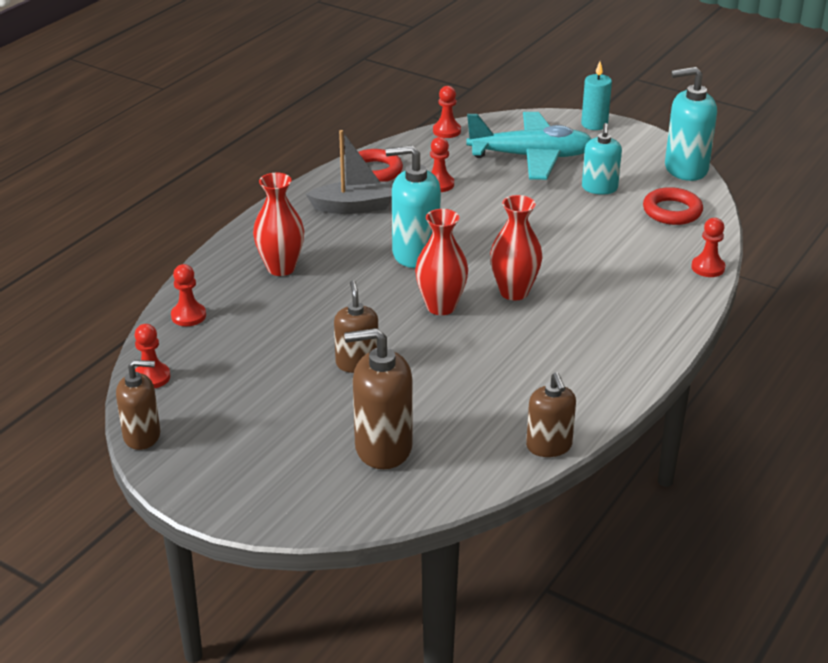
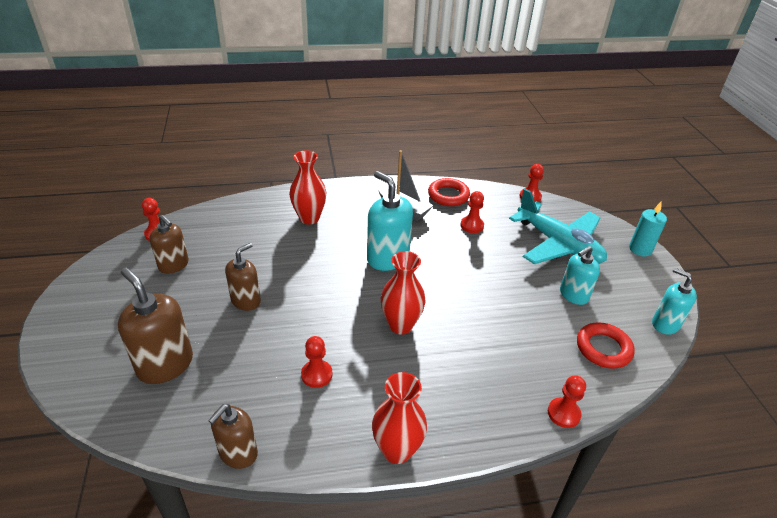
camera: 45 degrees right, 5 degrees up
(142, 436) = (99, 261): brown soap dispenser -> brown soap dispenser (174, 265)
(188, 316) = (227, 214): red pawn -> red pawn (316, 374)
(441, 307) = (345, 301): red vase -> red vase (397, 450)
(685, 169) = (665, 324): turquoise soap dispenser -> turquoise soap dispenser, size x0.65

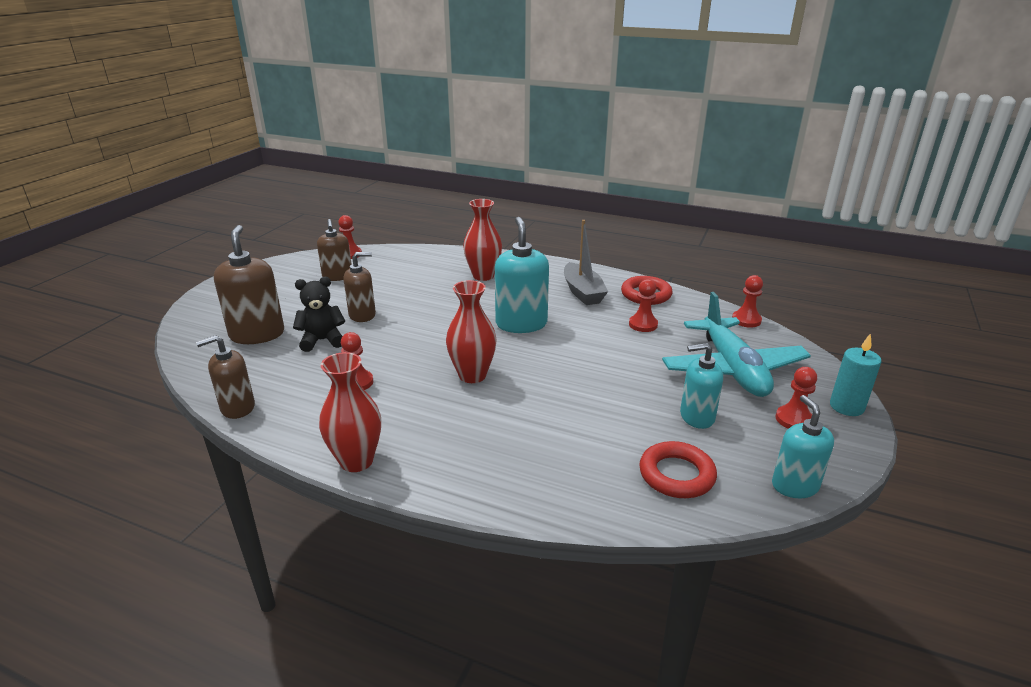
camera: 35 degrees right, 10 degrees down
(238, 344) = (322, 340): none -> black teddy bear
(563, 413) = (556, 508): red pawn -> red pawn (794, 419)

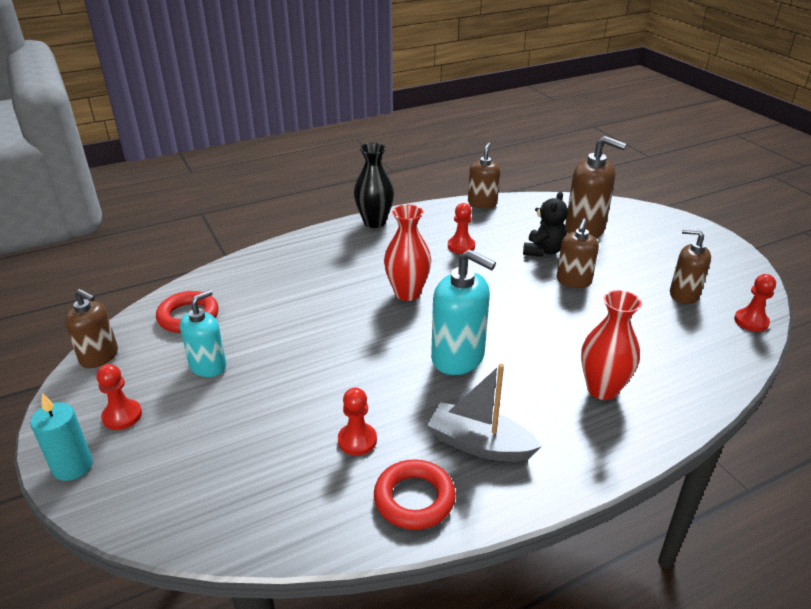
camera: 130 degrees right, 5 degrees up
(356, 461) = (374, 222): red vase -> black vase
(732, 369) = (213, 440): turquoise plane -> none
(746, 320) = (253, 543): red pawn -> none
(794, 485) = (99, 356): turquoise soap dispenser -> brown soap dispenser

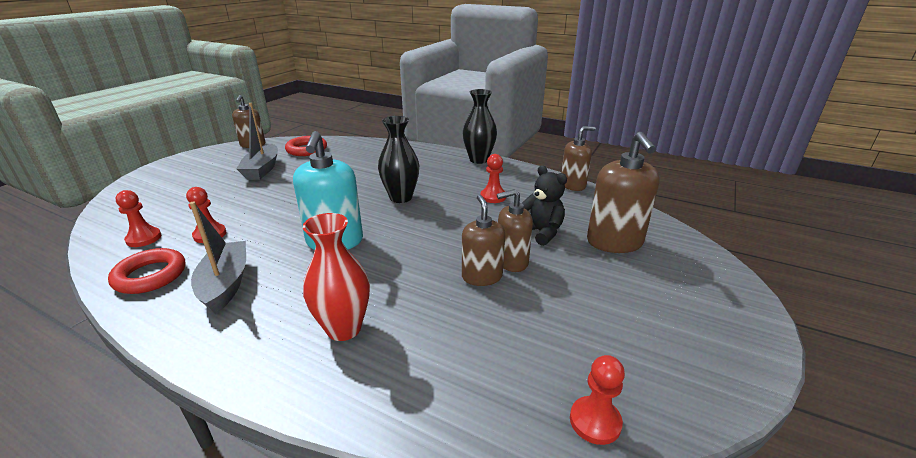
camera: 55 degrees right, 5 degrees down
(73, 466) = (157, 170): turquoise candle -> none
(122, 416) = (204, 166): red pawn -> red pawn (144, 238)
(208, 366) = (262, 169): turquoise soap dispenser -> grey boat
(407, 293) = (401, 197): red vase -> black vase
(543, 251) = (541, 232): black teddy bear -> black teddy bear turned 120 degrees counterclockwise
(683, 295) = (581, 341): brown soap dispenser -> brown soap dispenser (482, 276)

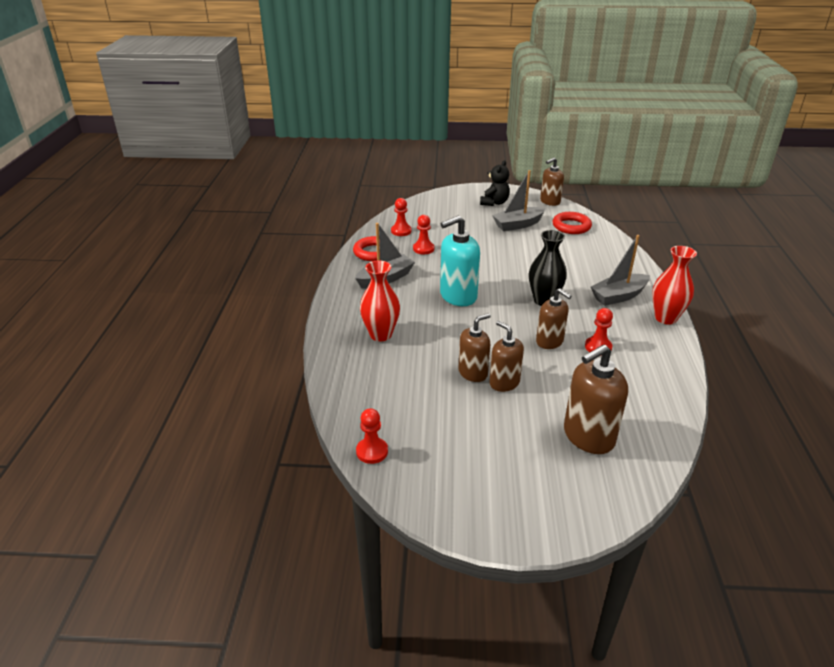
camera: 65 degrees right, 5 degrees up
(432, 166) = (619, 296): none -> grey boat
(479, 160) = (665, 318): black vase -> red vase
(541, 232) = (562, 389): black teddy bear -> black teddy bear (494, 203)
(573, 185) = (680, 392): brown soap dispenser -> brown soap dispenser (549, 341)

